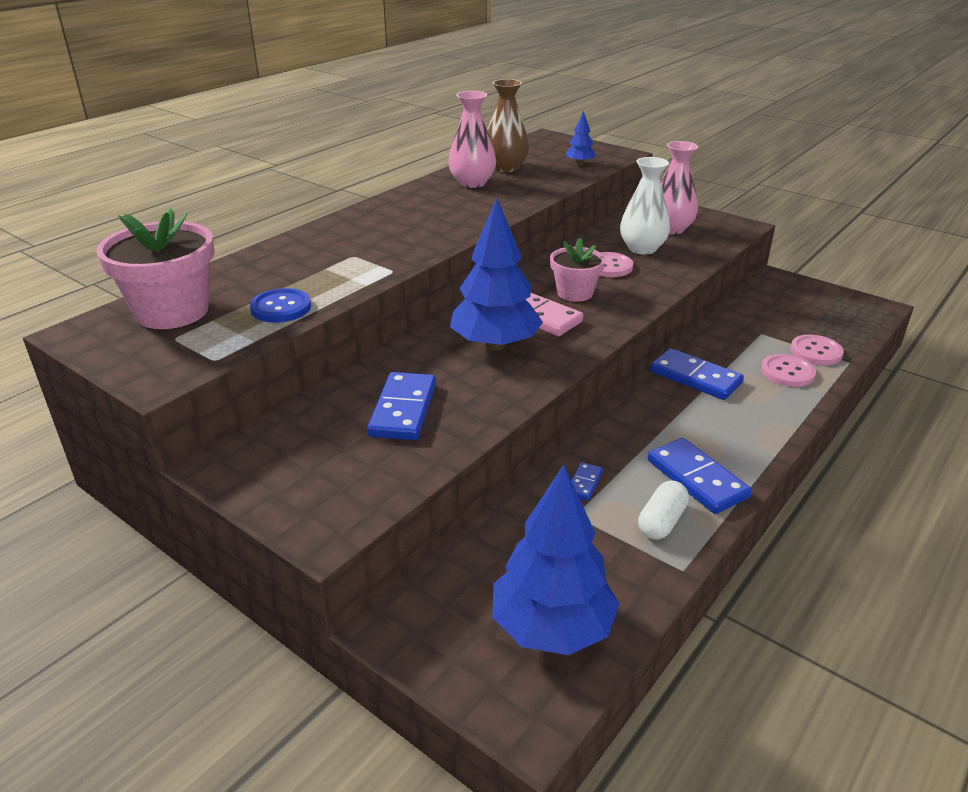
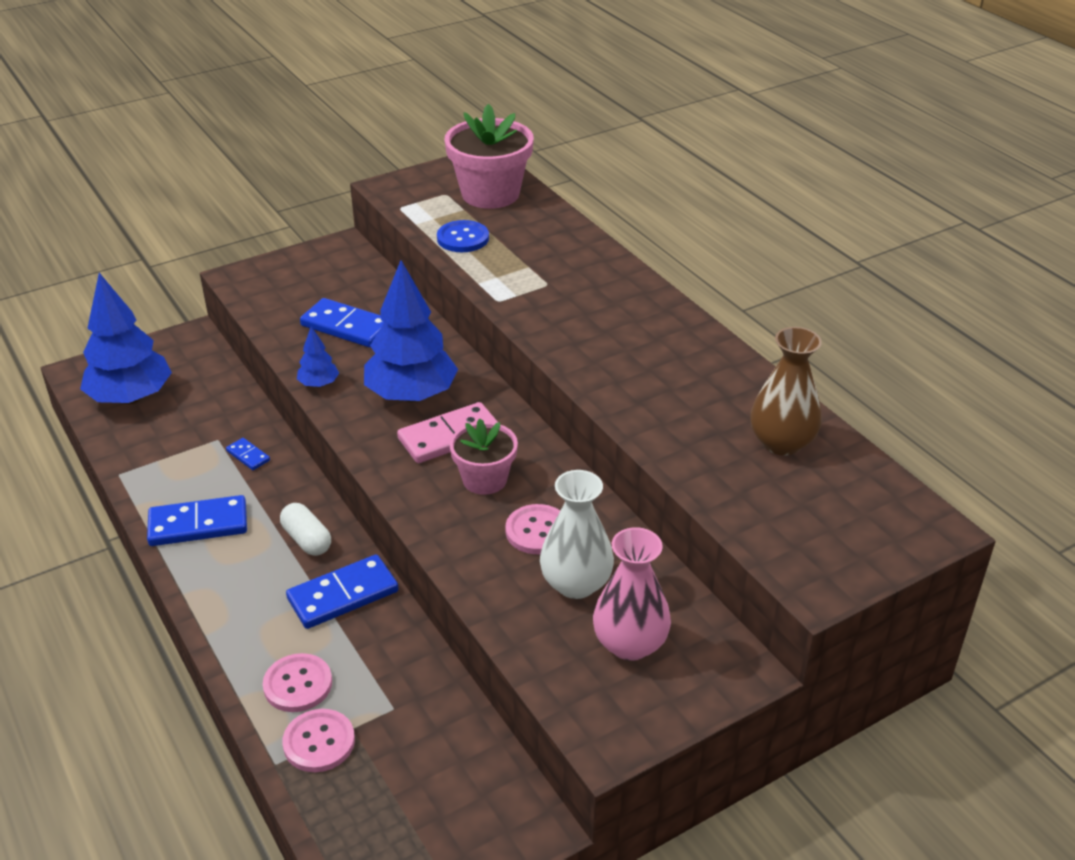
camera: 110 degrees right, 5 degrees up
(472, 183) = (729, 399): pink vase -> none
(579, 164) = (777, 522): blue tree -> blue tree (319, 384)
(661, 521) = (171, 482): white capsule -> white capsule (307, 540)

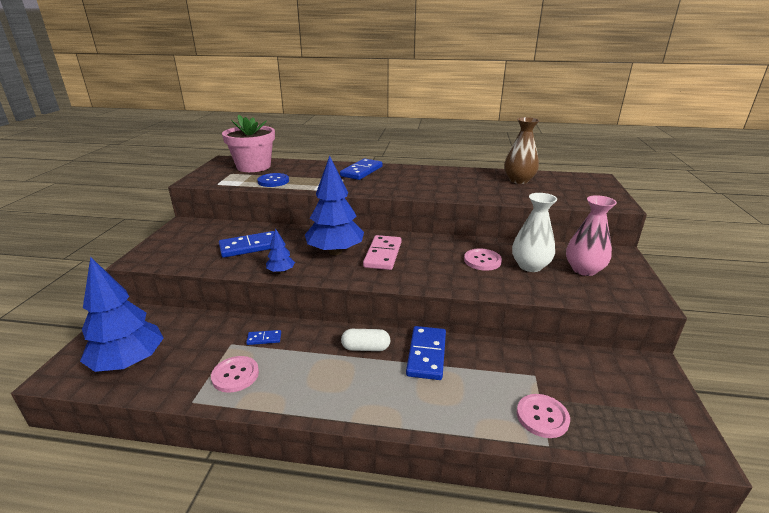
camera: 50 degrees left, 10 degrees down
(198, 525) = (295, 385): blue domino -> blue domino (362, 171)
(298, 684) = (485, 404): pink button -> pink button (235, 375)
(484, 479) = (428, 258): pink flower pot -> none

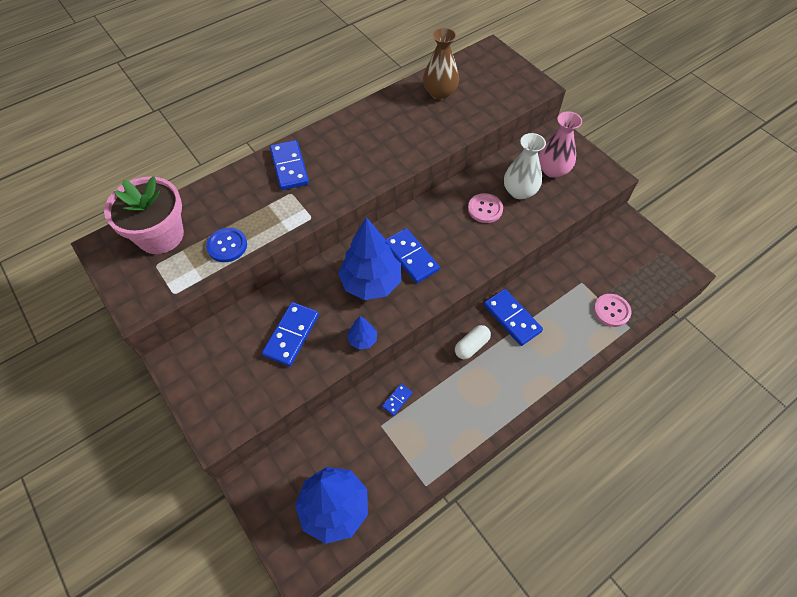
camera: 45 degrees left, 30 degrees up
(235, 375) = (422, 443): pink button -> none
(383, 255) = (411, 257): pink domino -> blue domino

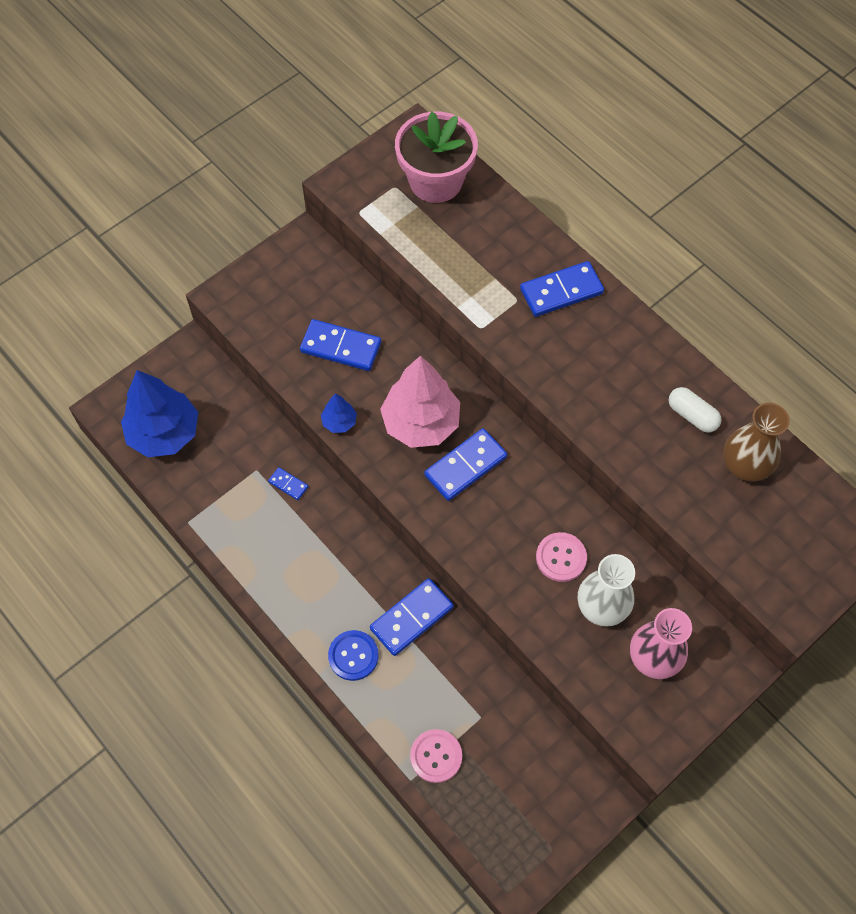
camera: 85 degrees right, 5 degrees up
(227, 246) = (428, 248): blue button -> blue button (353, 656)
(371, 282) = (421, 423): blue tree -> pink tree
(471, 346) = (366, 567): white capsule -> white capsule (692, 415)

